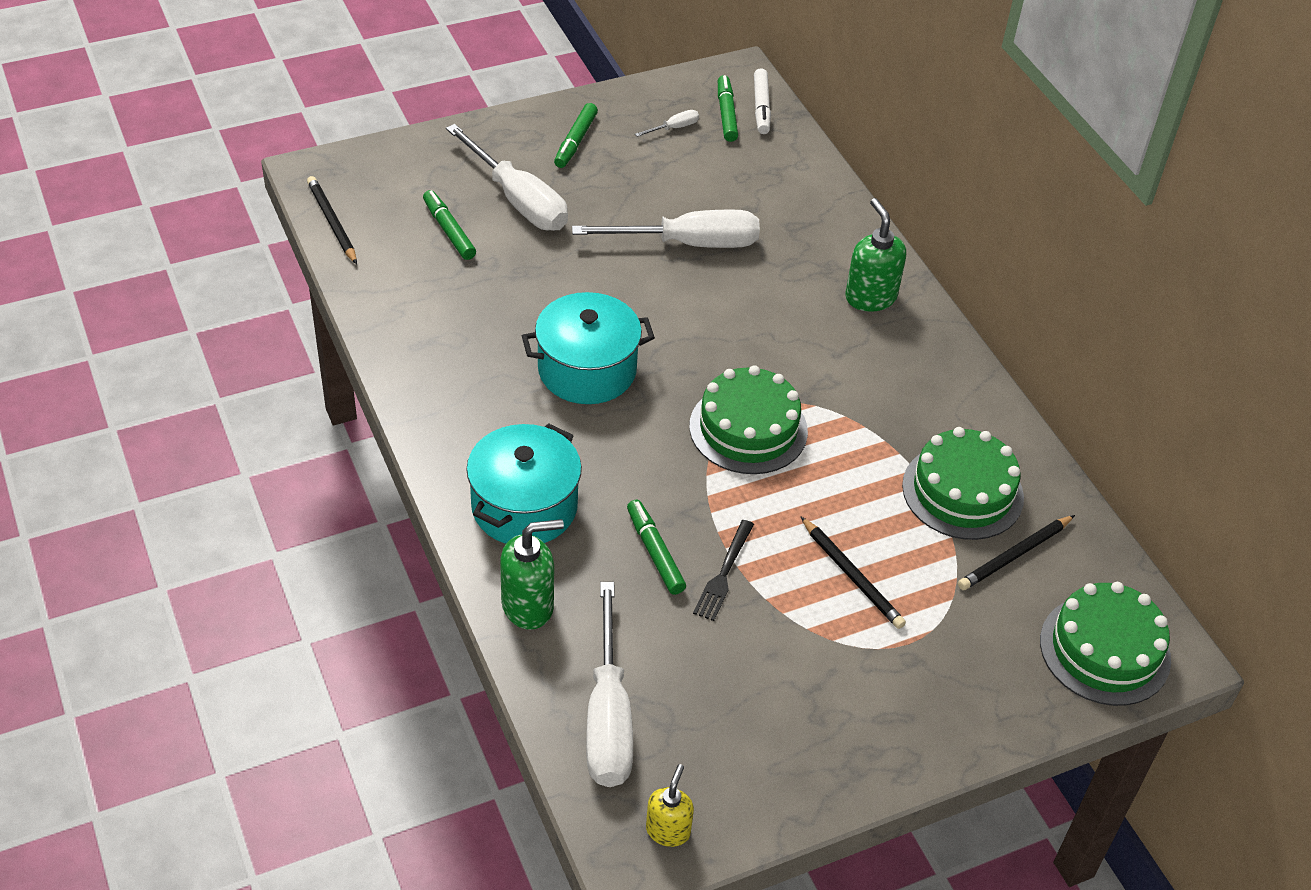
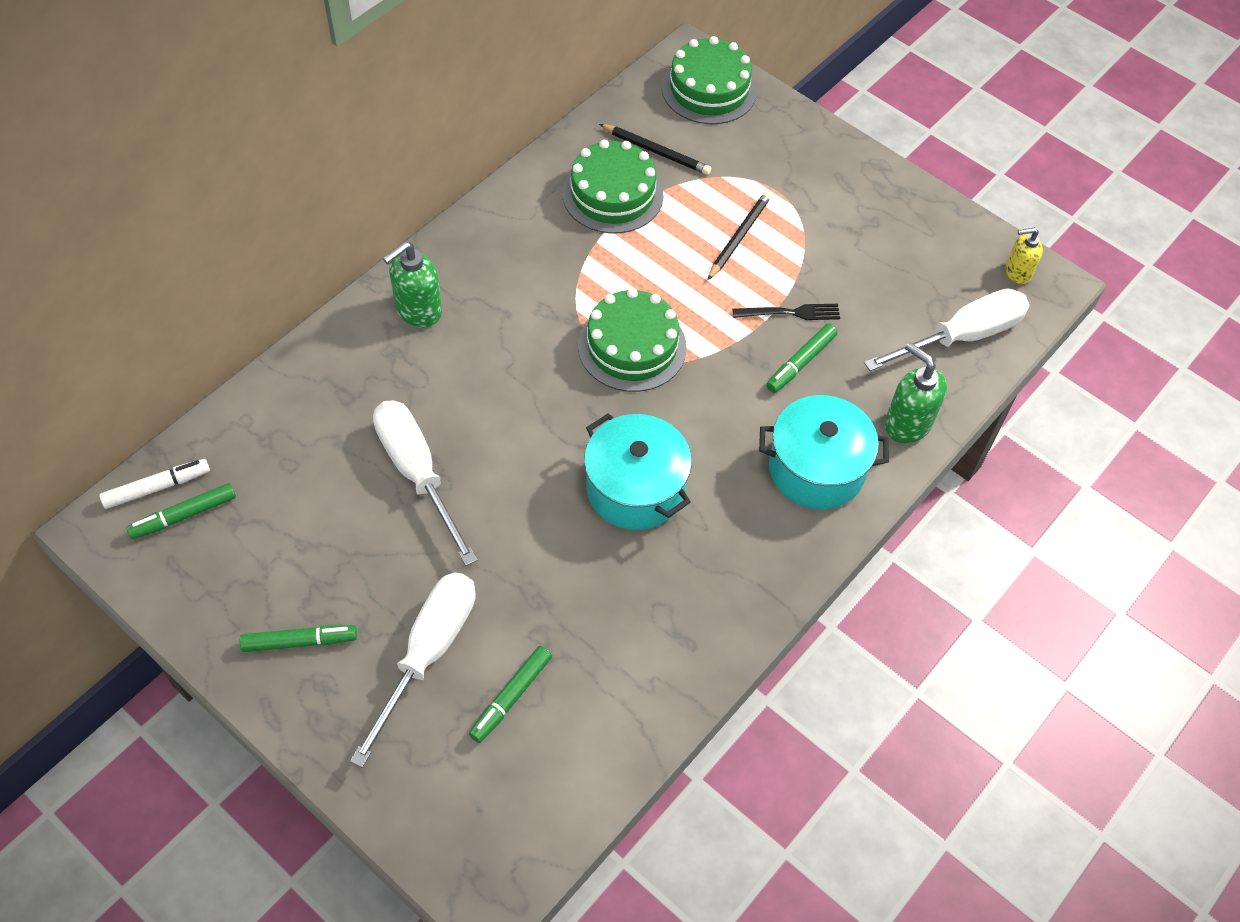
camera: 115 degrees left, 10 degrees up
(332, 222) = (560, 823): black pencil -> none
(674, 128) = (232, 555): white screwdriver -> none

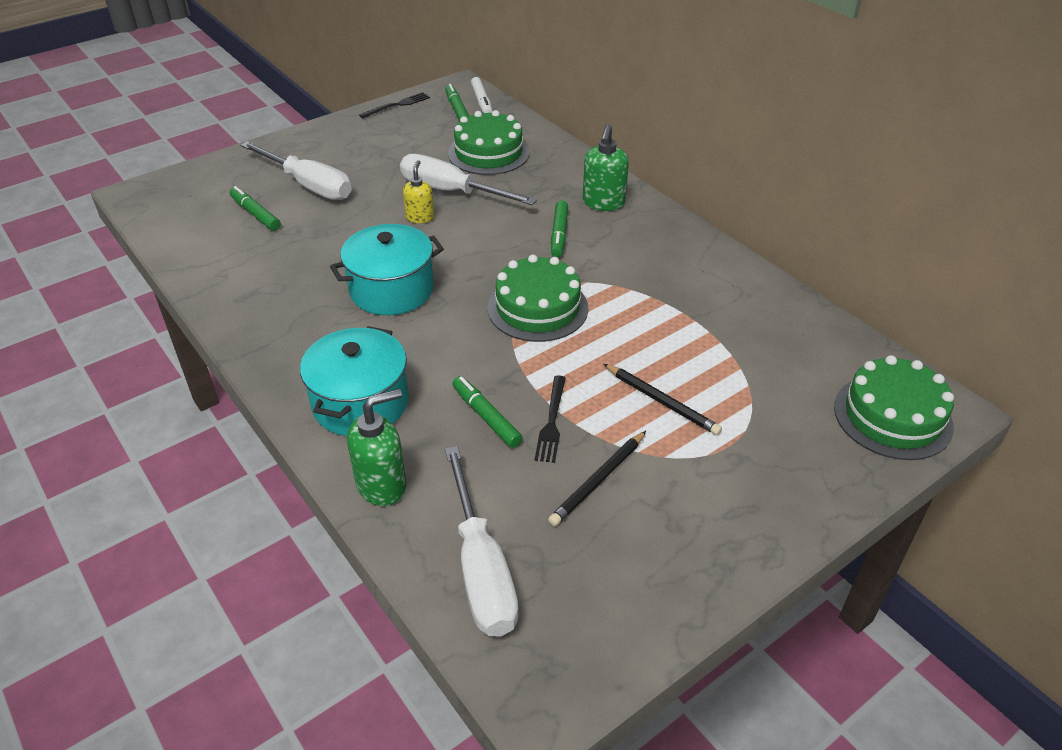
camera: 105 degrees right, 15 degrees down
(173, 603) = (397, 105): none -> black fork
(300, 641) = (346, 142): green marker -> green marker (559, 234)
(417, 473) = (451, 192): white screwdriver -> white screwdriver turned 135 degrees counterclockwise
(418, 310) = (603, 203): green soap dispenser -> green soap dispenser turned 135 degrees counterclockwise
(612, 194) = (727, 321): green cake -> green cake (488, 153)
(656, 151) = (788, 359): black pencil -> black pencil (598, 480)
(1017, 272) = (569, 666): yellow soap dispenser -> yellow soap dispenser (420, 217)

